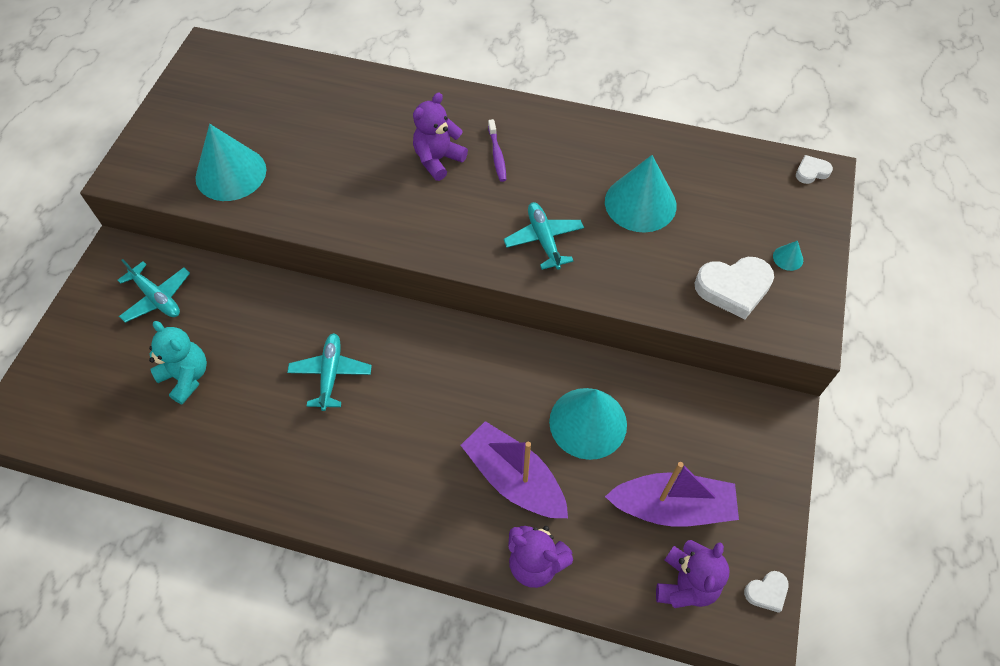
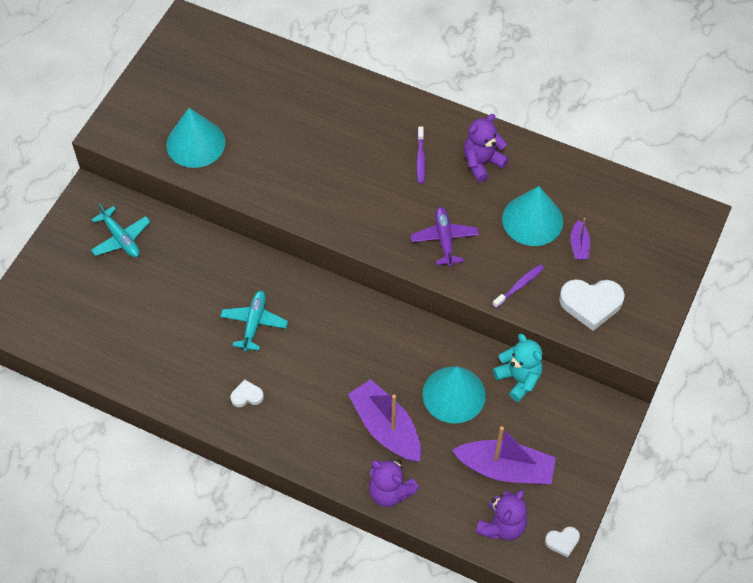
camera: 10 degrees right, 0 degrees up
(186, 377) = (139, 308): turquoise teddy bear -> turquoise teddy bear (518, 379)
(438, 160) = (369, 156): purple teddy bear -> purple teddy bear (482, 163)
(544, 240) = (444, 239): turquoise plane -> purple plane
(644, 280) = (519, 286): none -> purple toothbrush
(701, 224) = (579, 245): none -> purple boat
(788, 258) = (644, 285): turquoise cone -> none
(811, 172) = (687, 213): white heart -> white heart (247, 396)

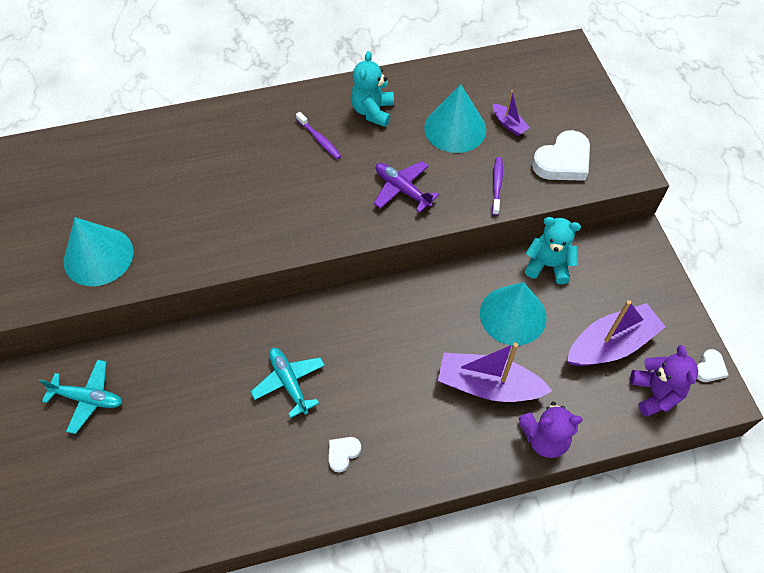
camera: 40 degrees left, 0 degrees up
(482, 163) = (372, 111): purple teddy bear -> turquoise teddy bear

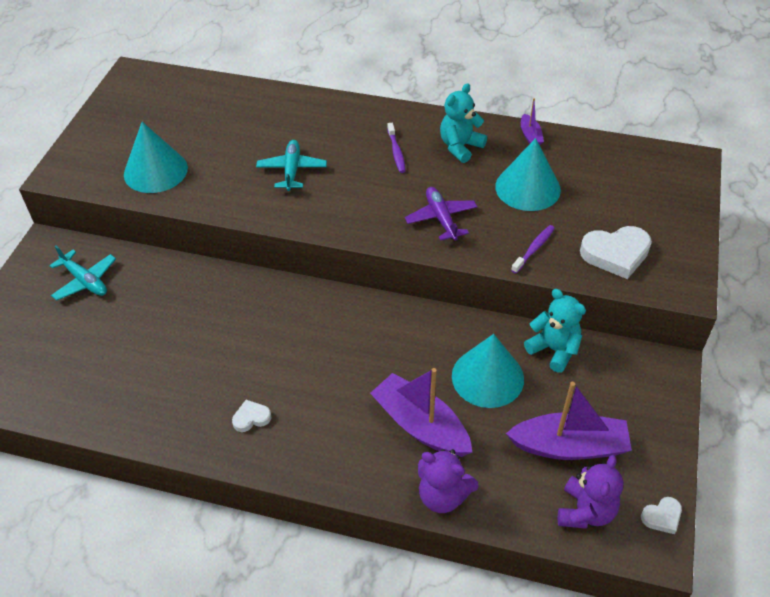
camera: 30 degrees right, 10 degrees down
(289, 382) = (247, 341): turquoise plane -> turquoise plane (292, 170)
(509, 124) = (583, 203): purple boat -> purple boat (530, 136)

